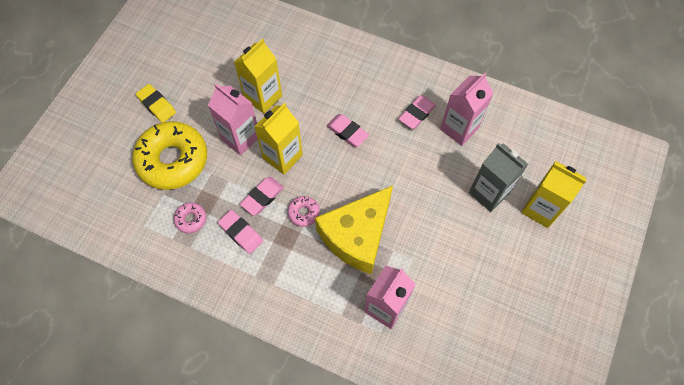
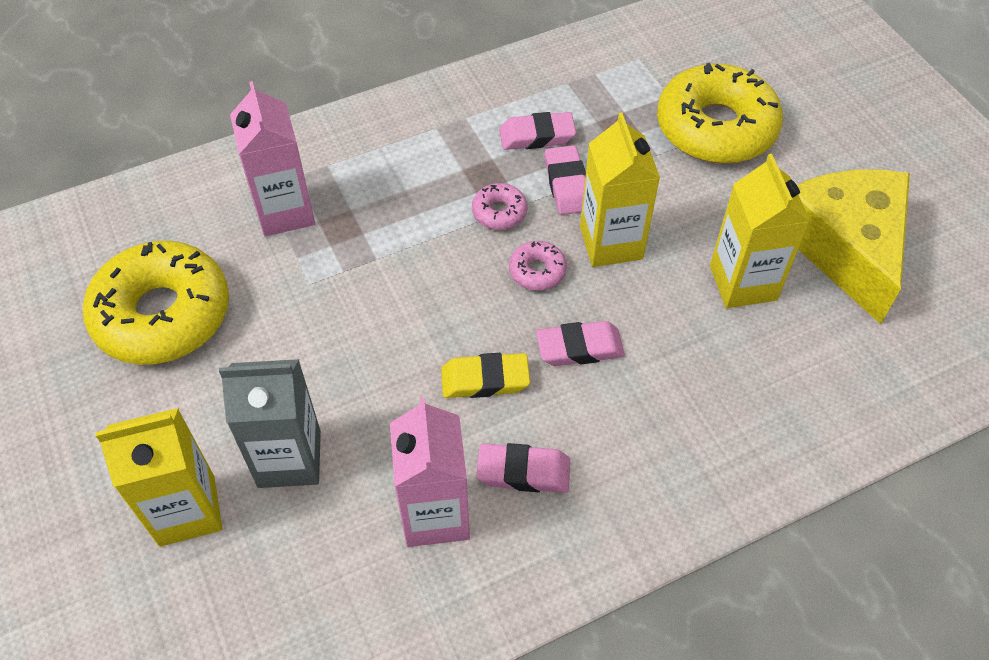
camera: 130 degrees right, 10 degrees down
(157, 105) = (831, 157): yellow eraser -> yellow eraser (485, 380)
(191, 219) = (605, 101): pink donut -> pink donut (537, 271)
(240, 138) = (689, 215): pink carton -> none
(357, 235) = (406, 247): yellow cheese -> yellow cheese (845, 247)
(416, 114) = (523, 471): pink eraser -> pink eraser turned 75 degrees counterclockwise
(484, 305) = (163, 314): none -> yellow donut

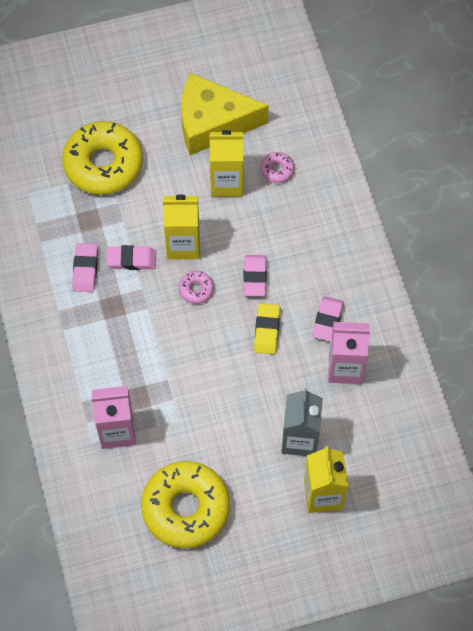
camera: 80 degrees left, 10 degrees up
(499, 212) = (145, 303): pink donut -> pink donut (277, 170)

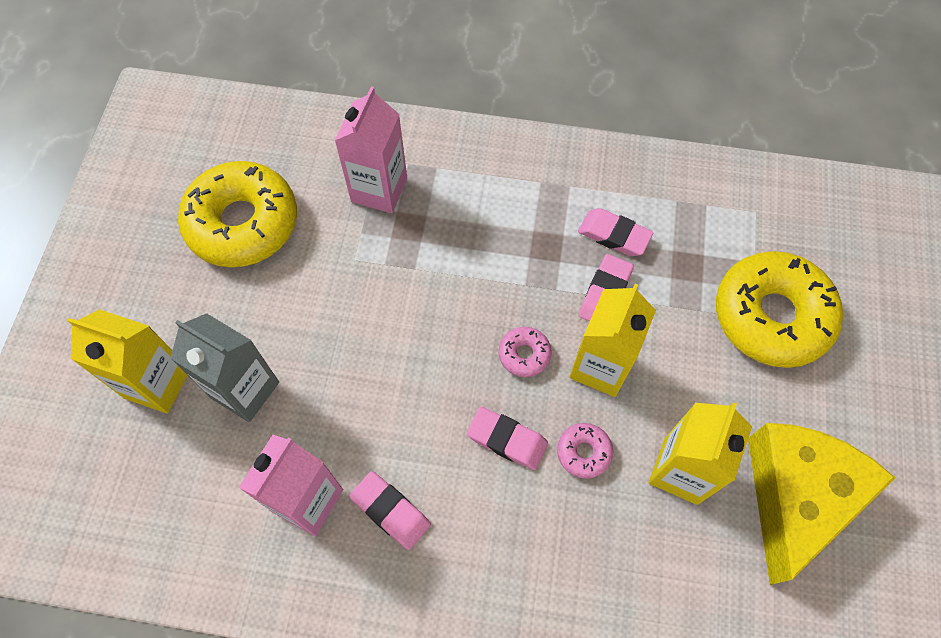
camera: 115 degrees right, 0 degrees up
(267, 330) = (418, 419): yellow eraser -> none
(277, 170) = (675, 558): pink donut -> pink donut (583, 452)

